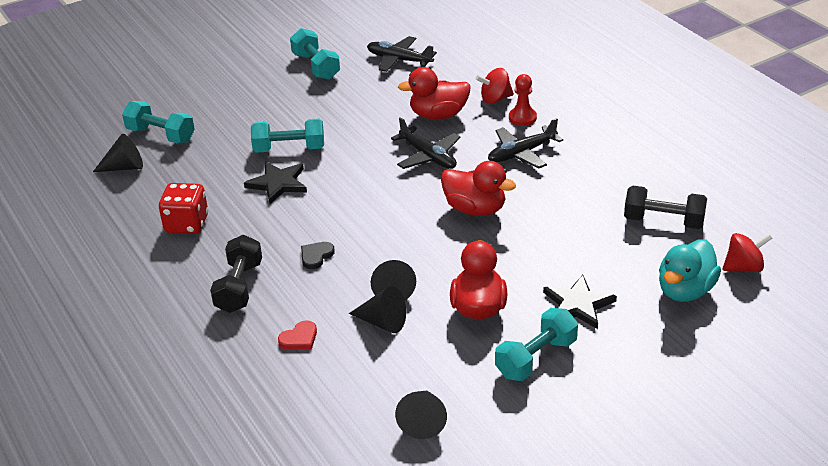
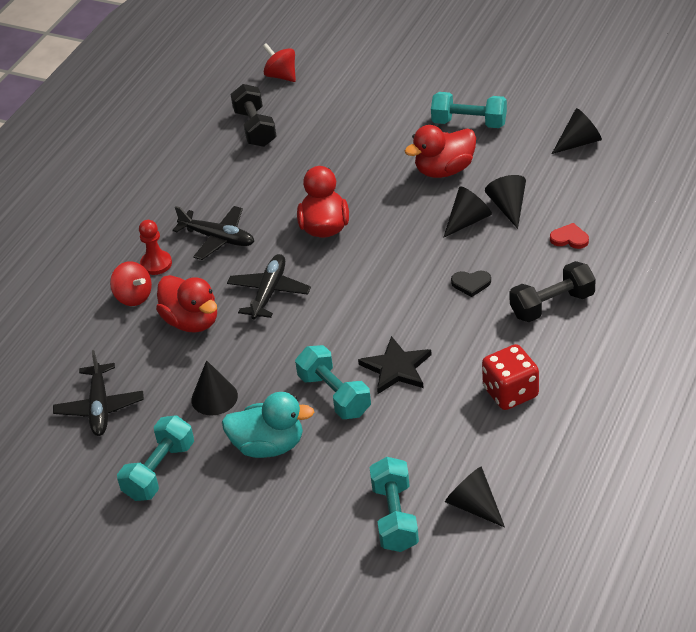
camera: 120 degrees left, 5 degrees up
(351, 102) = (214, 397): none -> black cone
(578, 305) = (395, 128): black star -> none
(685, 290) = (332, 90): turquoise duck -> turquoise duck (269, 446)

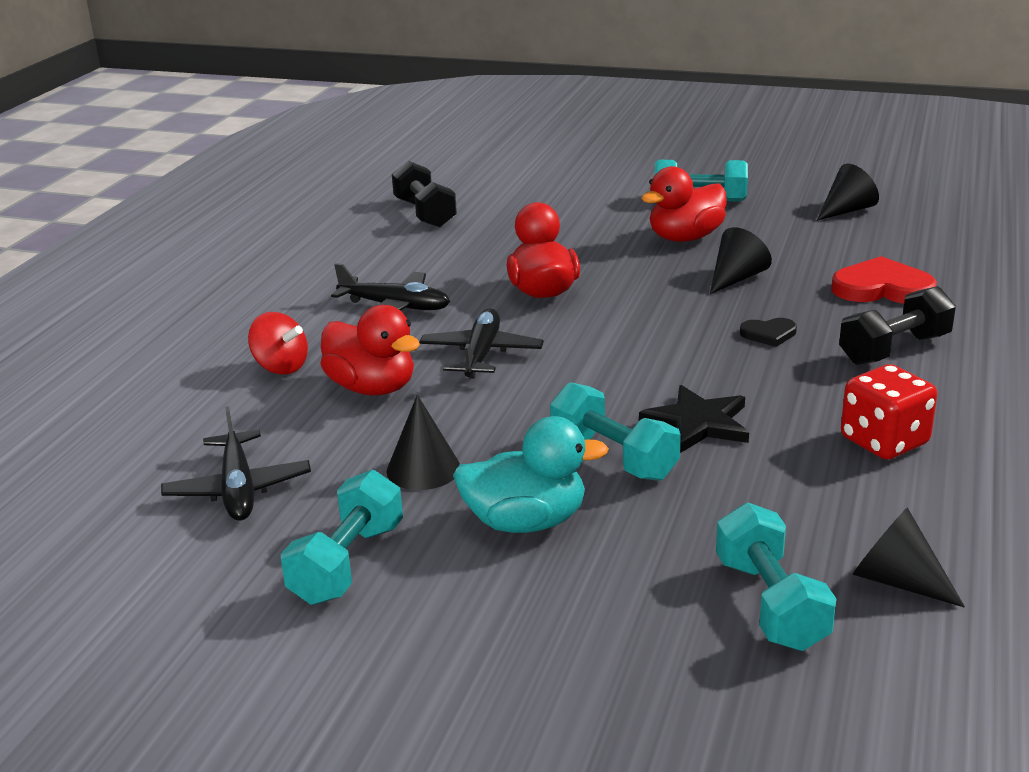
camera: 10 degrees left, 15 degrees down
(156, 264) = (310, 334): red pawn -> none
(281, 76) = (448, 174): red spinning top -> none
(508, 207) = (785, 265): black cone -> none
(569, 238) = (882, 288): red heart -> red heart, size x1.88

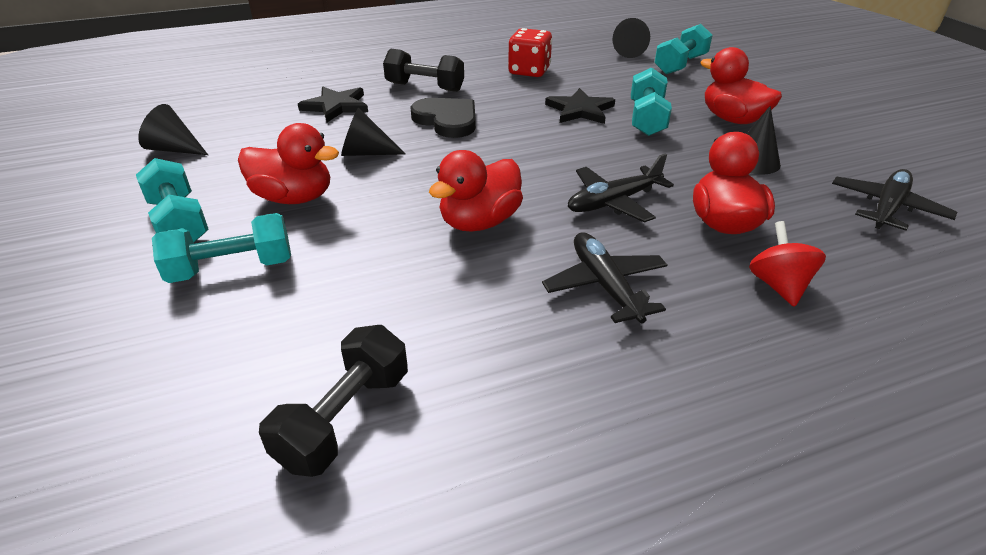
camera: 130 degrees left, 10 degrees up
(347, 563) = (845, 145): turquoise dumbbell -> turquoise dumbbell (232, 268)
(526, 522) = (732, 119): turquoise duck -> red duck
(769, 334) = (447, 120): black heart -> black heart, size x1.88
(882, 288) = (336, 106): red heart -> black star

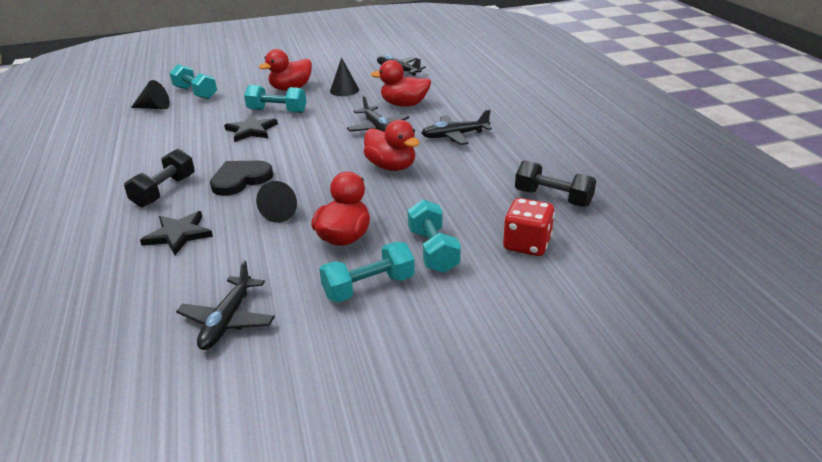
camera: 85 degrees left, 5 degrees down
(174, 149) = (227, 321): black cone -> black plane
(529, 71) = (164, 146): red dice -> red dice (527, 244)
(778, 285) = (455, 100): red spinning top -> none

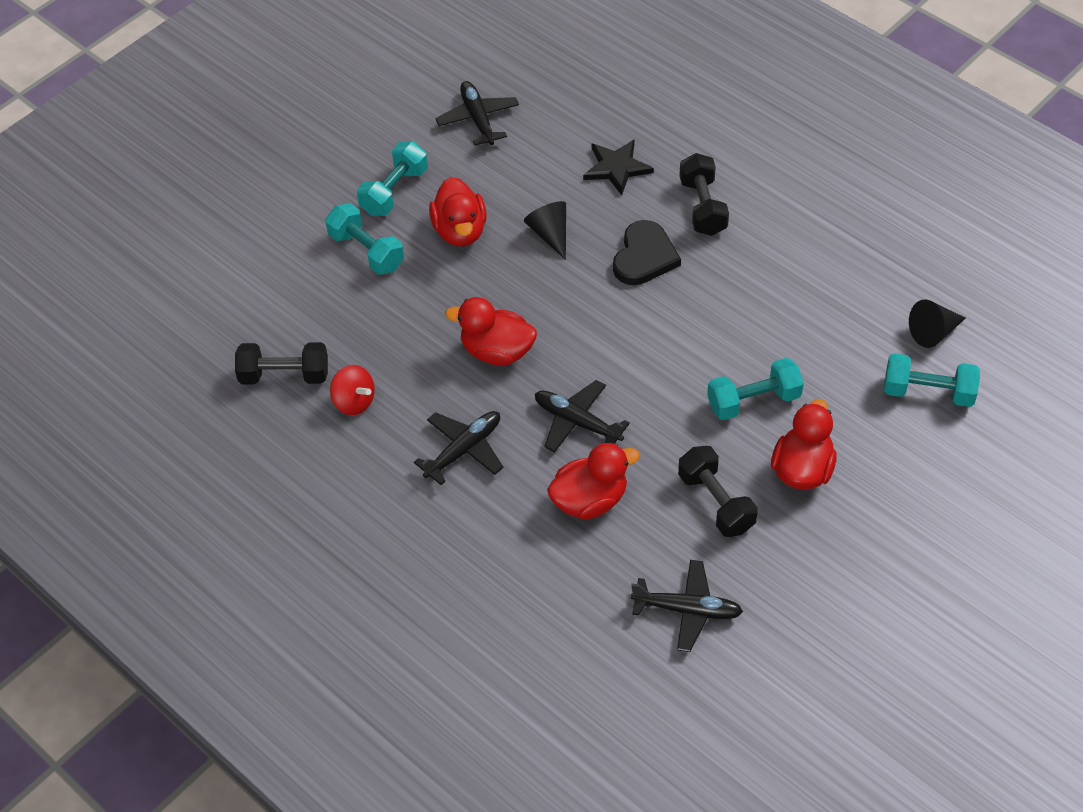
camera: 150 degrees right, 20 degrees up
(251, 130) = (737, 344): black star -> none
(344, 90) = (716, 502): black cone -> black dumbbell
(509, 172) = (354, 402): none -> red spinning top
(527, 244) = (283, 296): red dice -> none

